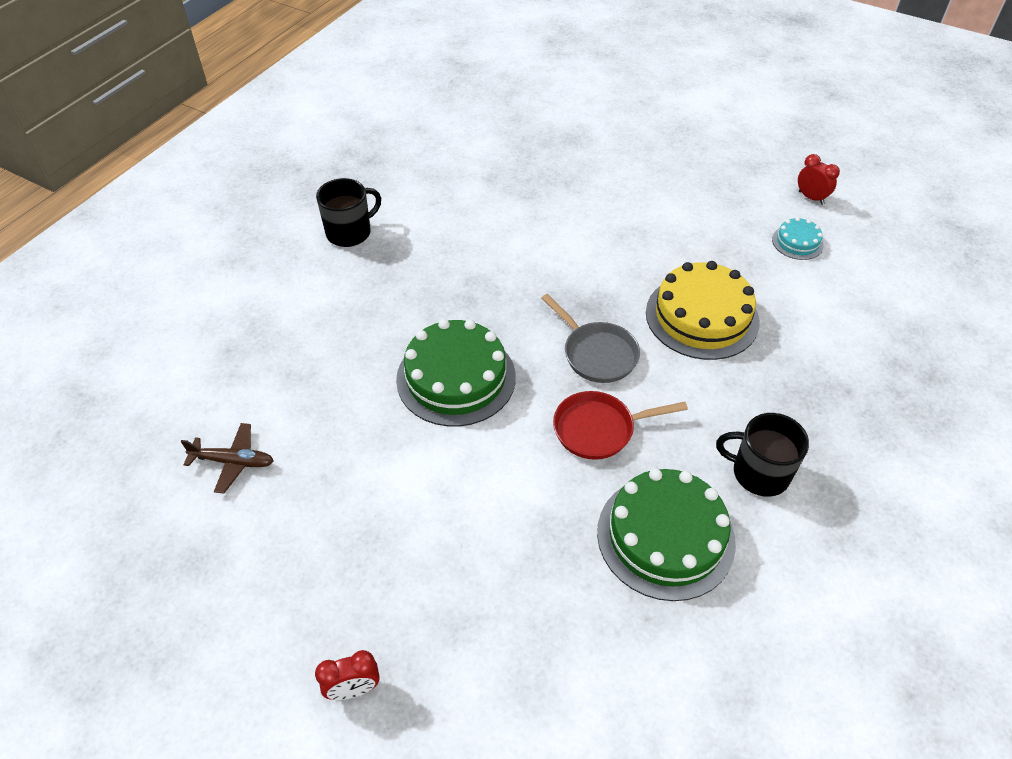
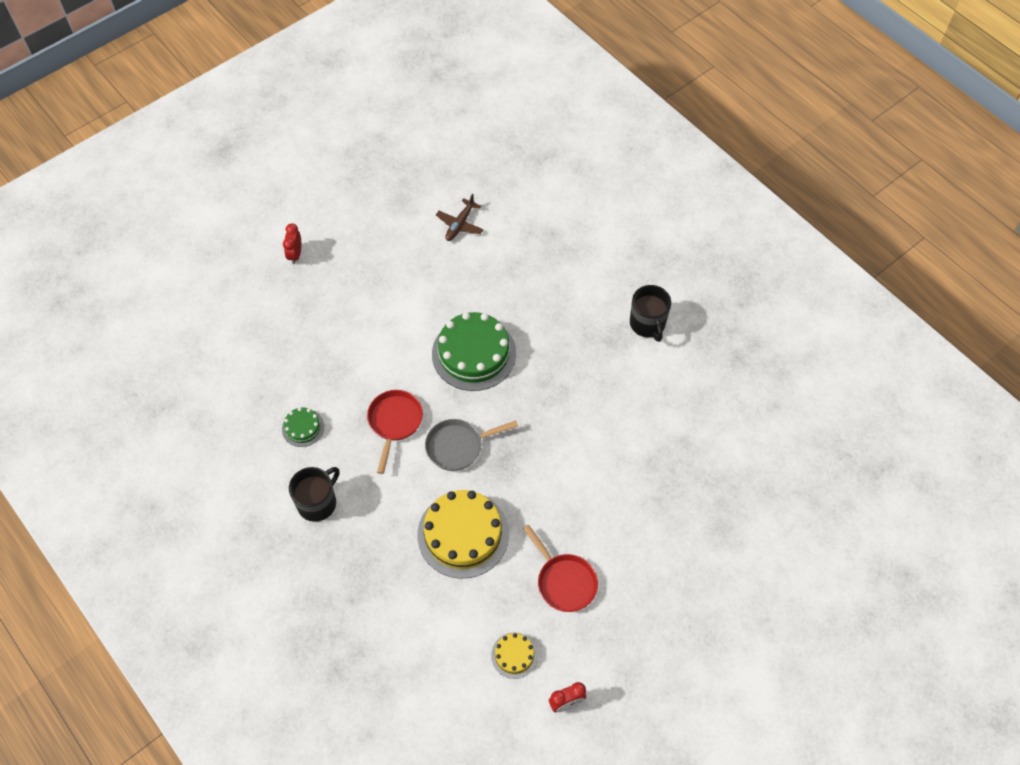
camera: 110 degrees right, 10 degrees up
(665, 536) = (303, 428): green cake -> green cake, size x0.48
(698, 226) = (564, 581): none -> red pan
(797, 242) = (514, 655): turquoise cake -> yellow cake

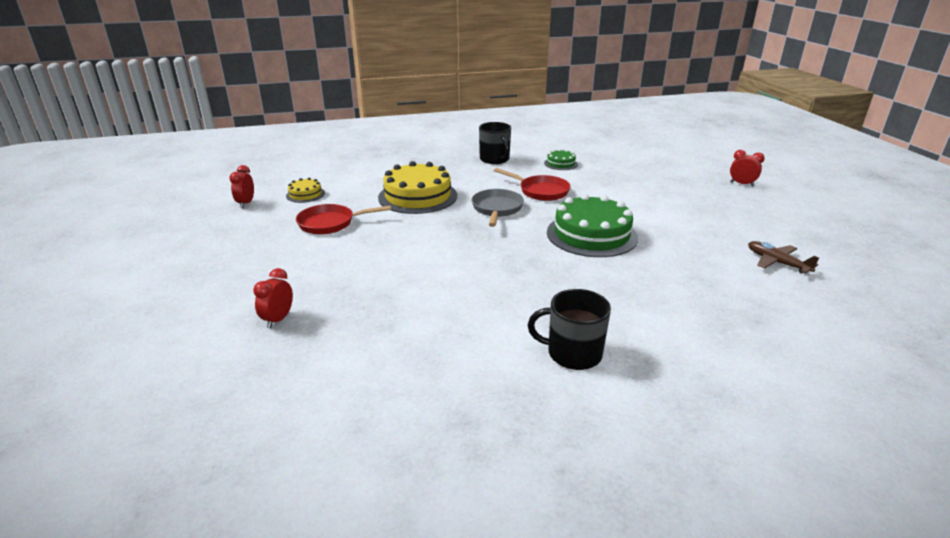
camera: 115 degrees right, 30 degrees down
(719, 517) = (278, 319): none -> red clock

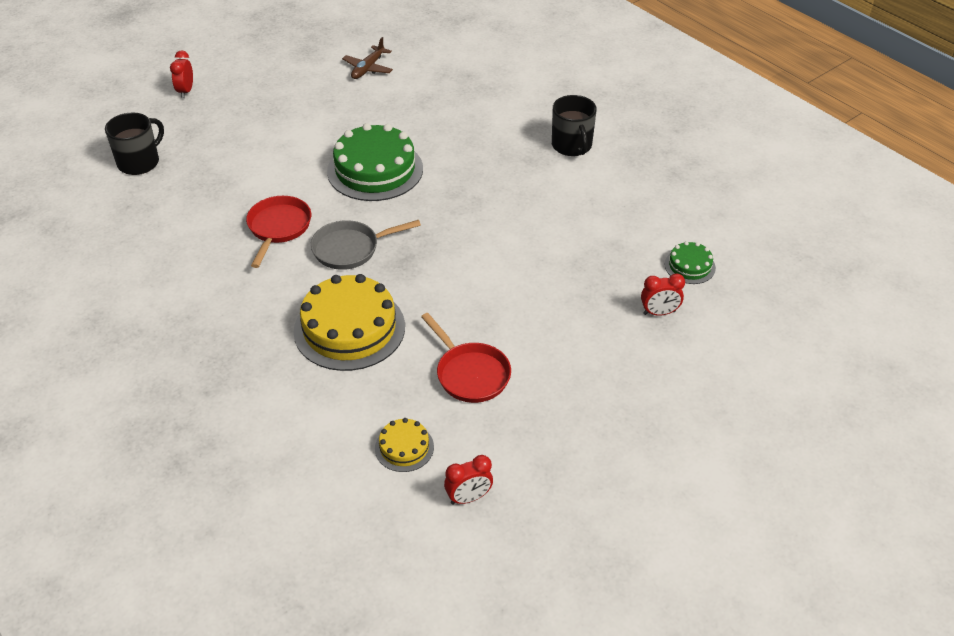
camera: 115 degrees left, 15 degrees up
(495, 159) = (178, 299): black mug -> black mug (139, 162)
(560, 164) = (171, 232): green cake -> green cake (689, 266)

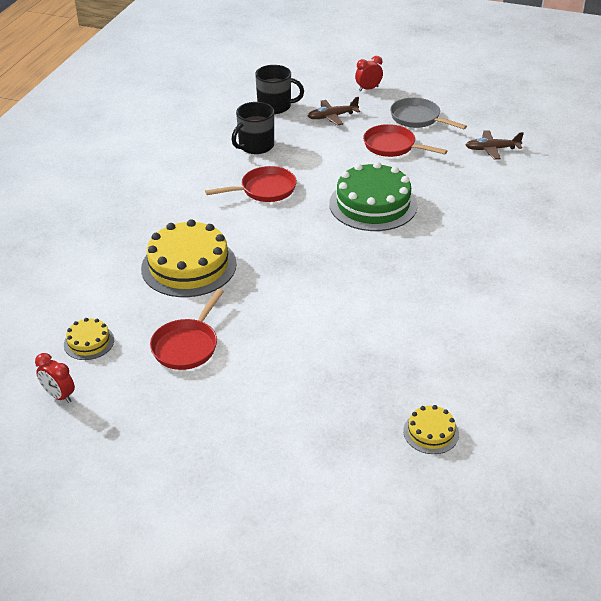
camera: 60 degrees right, 5 degrees down
(205, 133) = (332, 117): none -> brown plane
(299, 119) = (392, 146): none -> red pan
(350, 249) = (272, 230): grey pan -> grey pan (418, 118)
(572, 146) = (521, 295): black mug -> black mug (255, 146)
(659, 313) = (348, 433): red clock -> none
(689, 266) = (431, 432): green cake -> yellow cake

